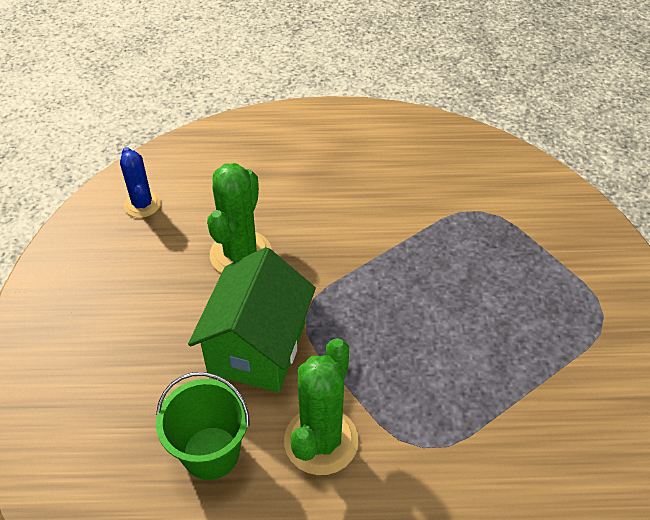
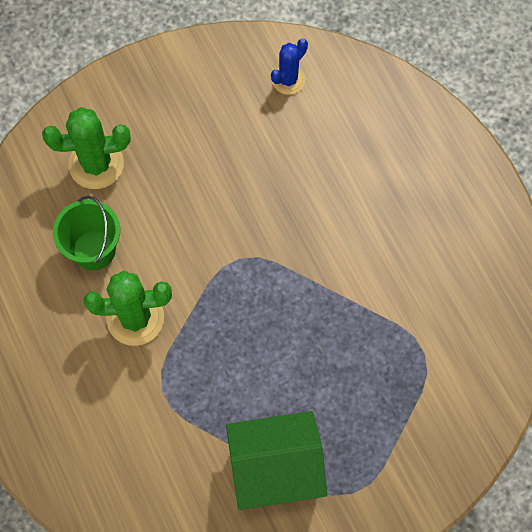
camera: 65 degrees right, 20 degrees up
(240, 254) = (274, 181): green cactus -> green cactus (96, 164)
(257, 347) = (192, 238): green house -> green house (275, 468)

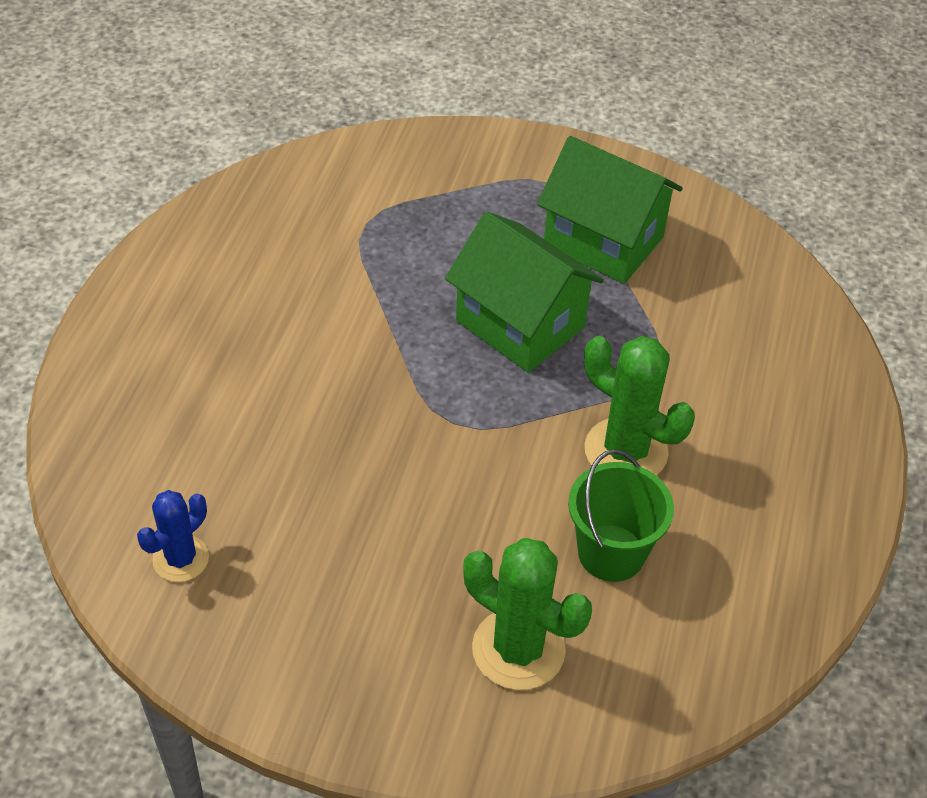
camera: 140 degrees left, 20 degrees down
(265, 356) = (520, 324): none -> green house
(288, 80) = (181, 559): blue cactus -> blue cactus turned 45 degrees counterclockwise

